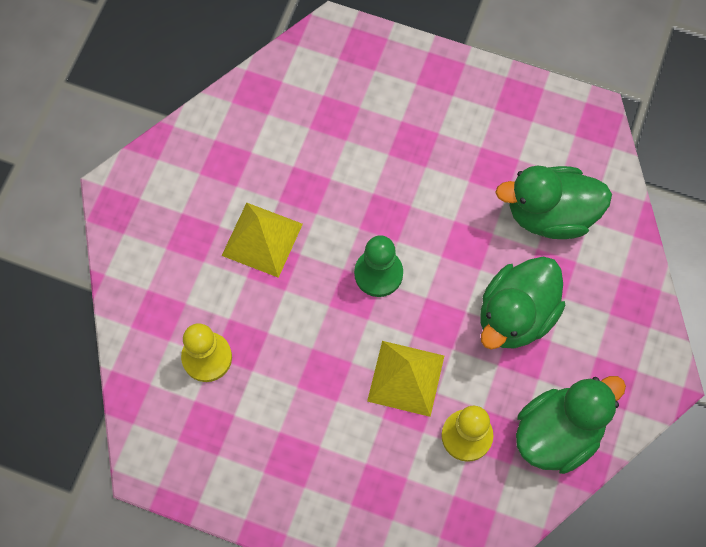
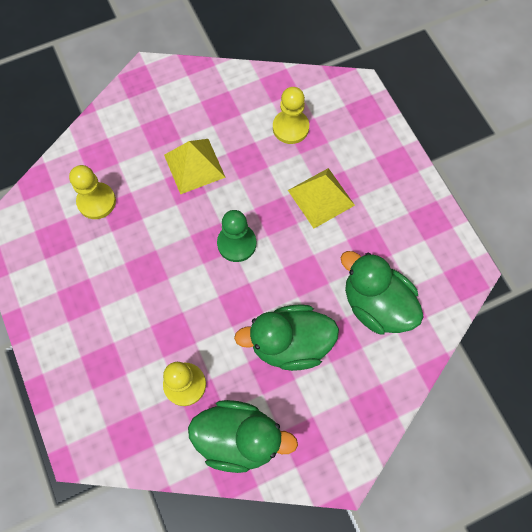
camera: 45 degrees right, 0 degrees up
(312, 123) = (290, 128): none -> yellow pawn
(406, 378) = (187, 317): yellow pyramid -> yellow pyramid (321, 197)

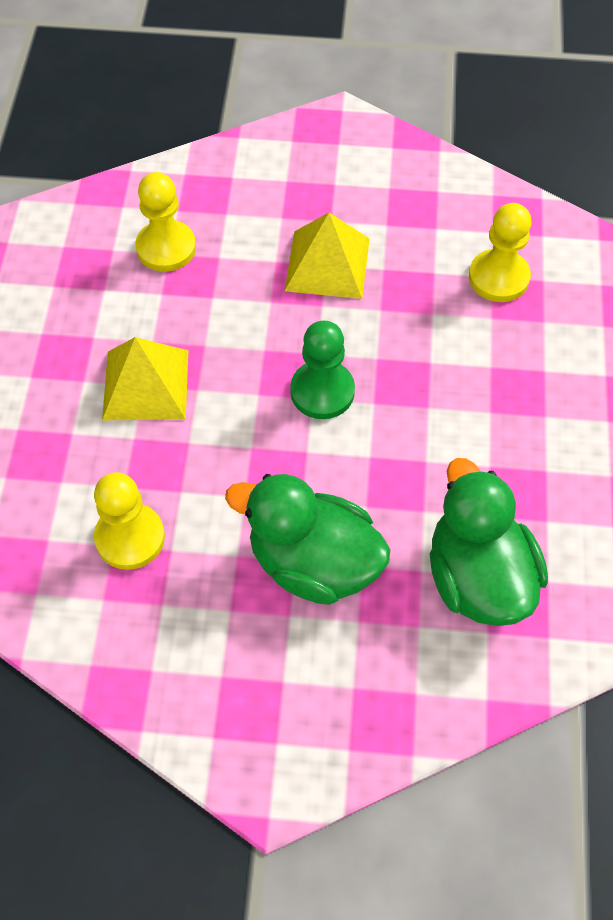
camera: 30 degrees right, 10 degrees down
(239, 438) = (158, 650): green duck -> none
(321, 197) = (485, 390): yellow pyramid -> yellow pyramid (145, 384)

